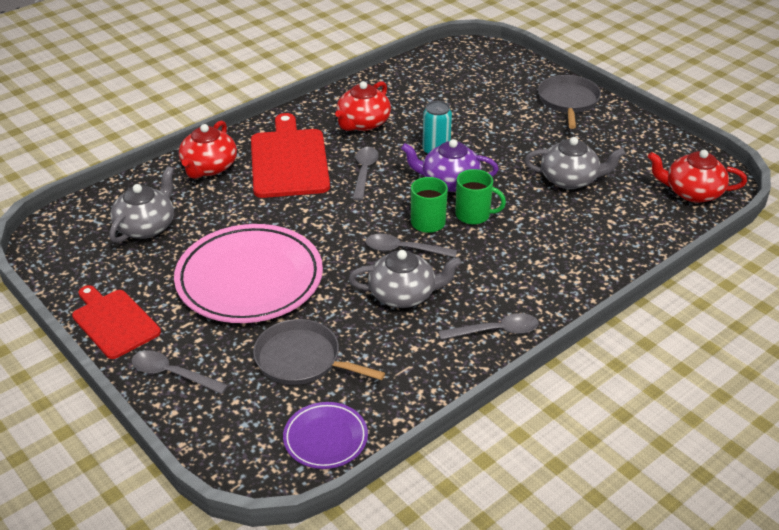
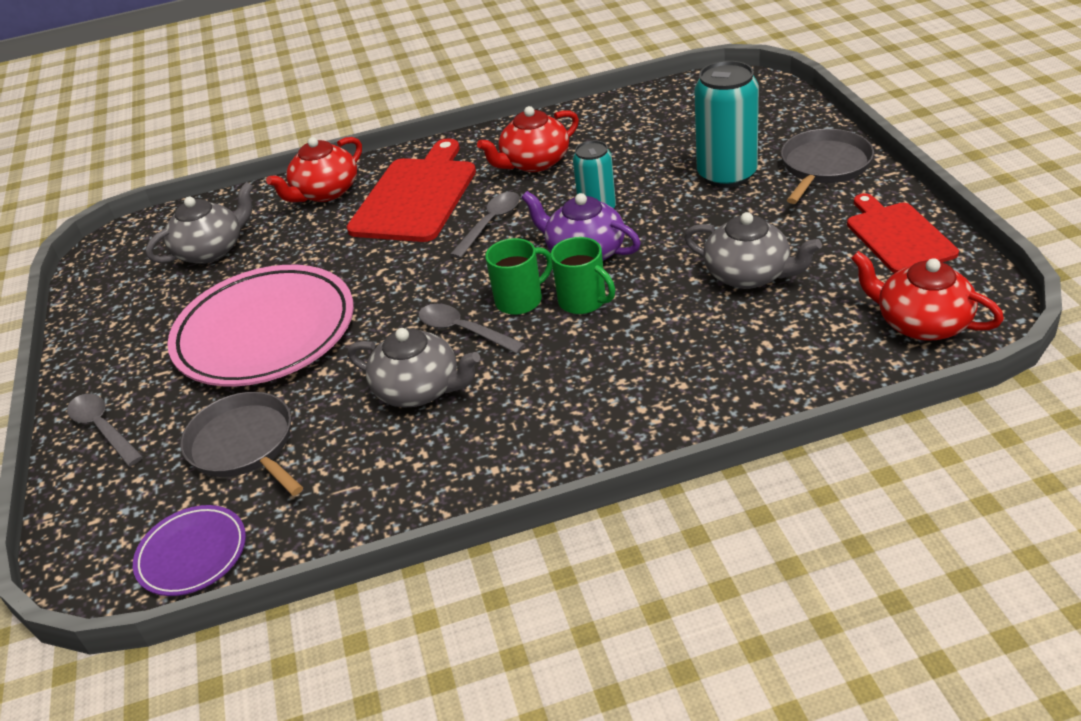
camera: 30 degrees right, 0 degrees up
(114, 322) = (97, 353): red cutting board -> red cutting board (898, 236)
(496, 331) = (496, 465): grey spoon -> none
(508, 115) = (727, 175): none -> turquoise can

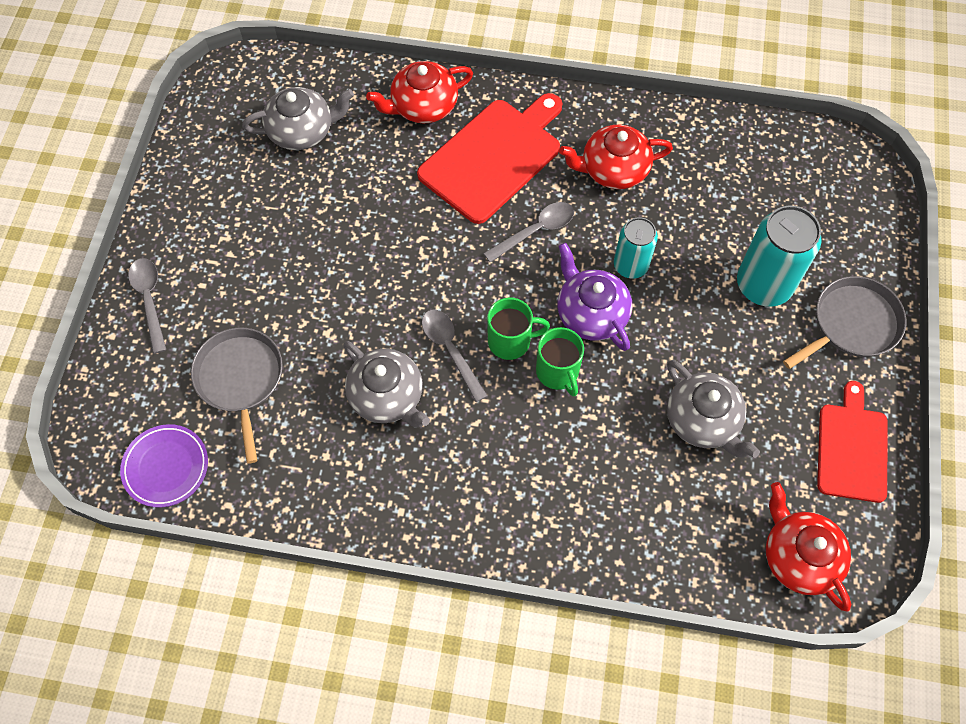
camera: 20 degrees right, 25 degrees up
(265, 333) = (303, 262): pink plate -> none

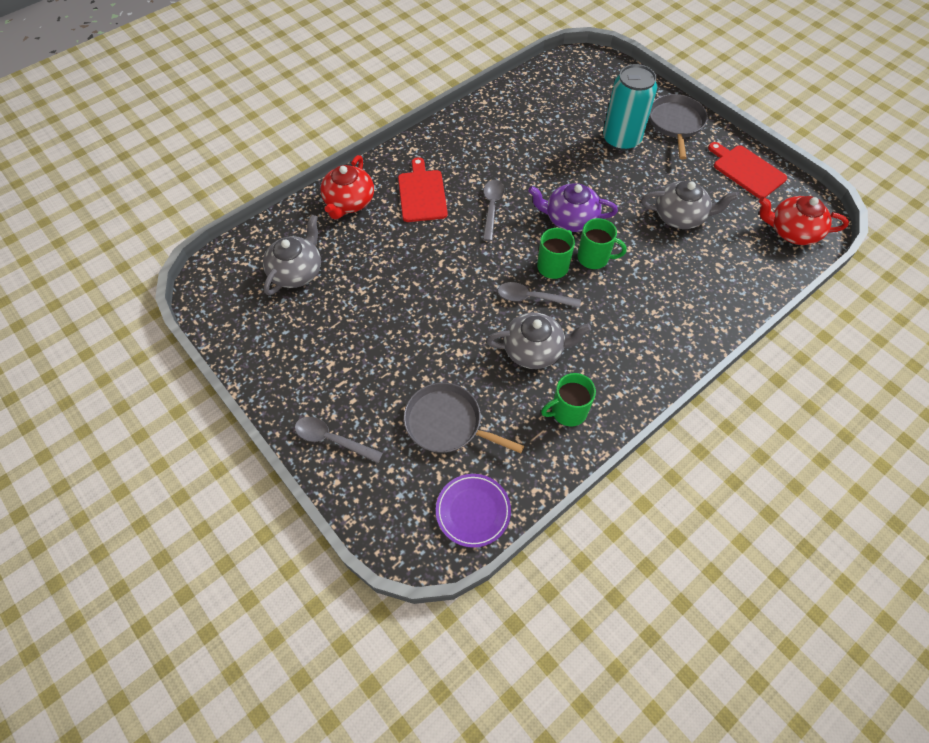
camera: 50 degrees left, 5 degrees down
(339, 476) = (567, 411): none -> green mug
(494, 157) = (422, 193): red cutting board -> red cutting board, size x0.66
(613, 169) = (487, 149): red teapot -> none
(630, 265) = (556, 183): turquoise can -> none

